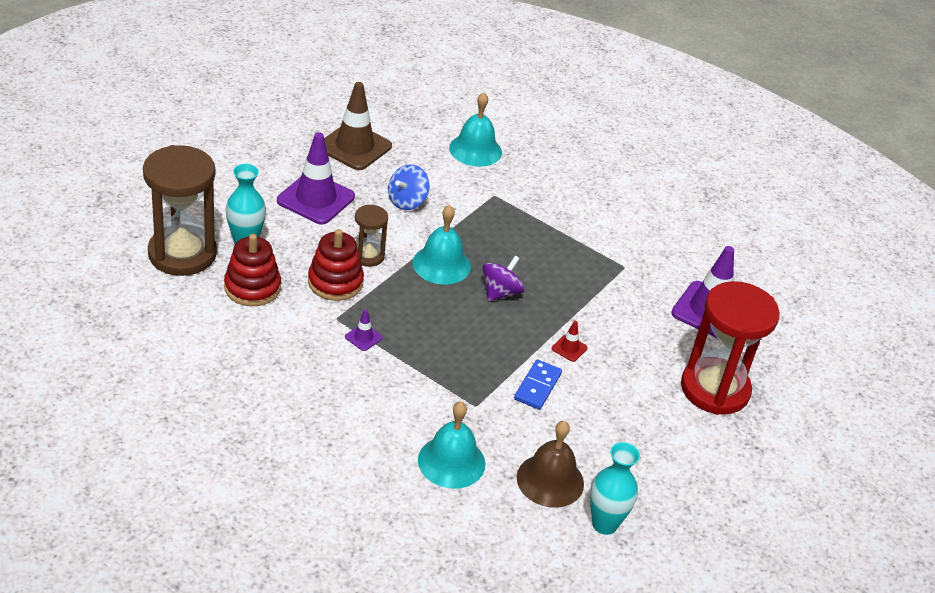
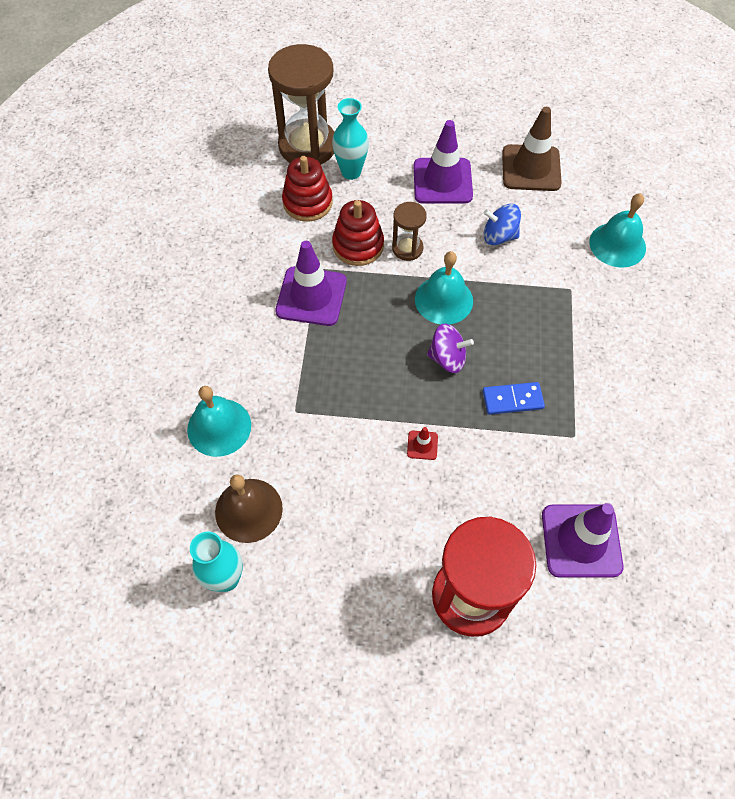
camera: 65 degrees right, 20 degrees up
(363, 337) = (311, 296): purple traffic cone -> purple traffic cone, size x2.34
(537, 386) = (353, 444): blue domino -> blue domino (512, 399)

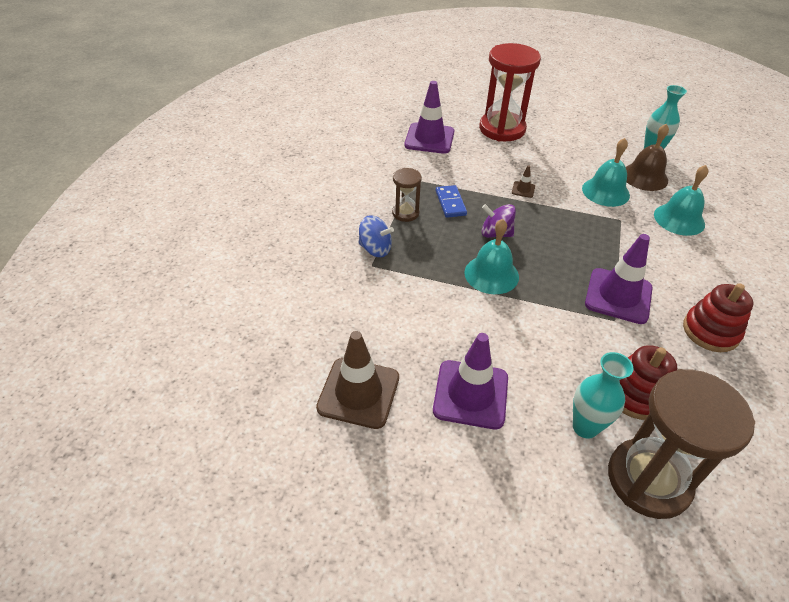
camera: 170 degrees left, 15 degrees down
(358, 245) = (574, 335): red stacking toy -> red stacking toy (710, 331)
(407, 248) = (521, 324): brown hourglass -> brown hourglass (405, 213)
(422, 445) = (523, 189): red traffic cone -> brown traffic cone
(499, 236) = (423, 321): blue spinning top -> blue spinning top (375, 249)
(512, 399) = (450, 203): blue domino -> blue domino turned 75 degrees clockwise
(617, 244) = (307, 294): turquoise bell -> turquoise bell (605, 191)

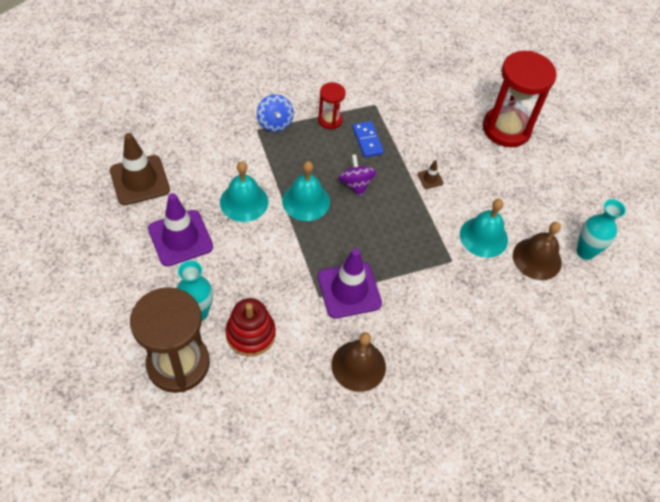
camera: 50 degrees right, 10 degrees up
(405, 213) = (330, 120): brown hourglass -> red hourglass
(429, 138) = (440, 89): purple traffic cone -> none
(450, 203) = (367, 140): blue domino -> blue domino turned 60 degrees counterclockwise
(679, 219) = (494, 304): turquoise bell -> turquoise bell (244, 202)
(710, 331) = (358, 365): red stacking toy -> brown bell

